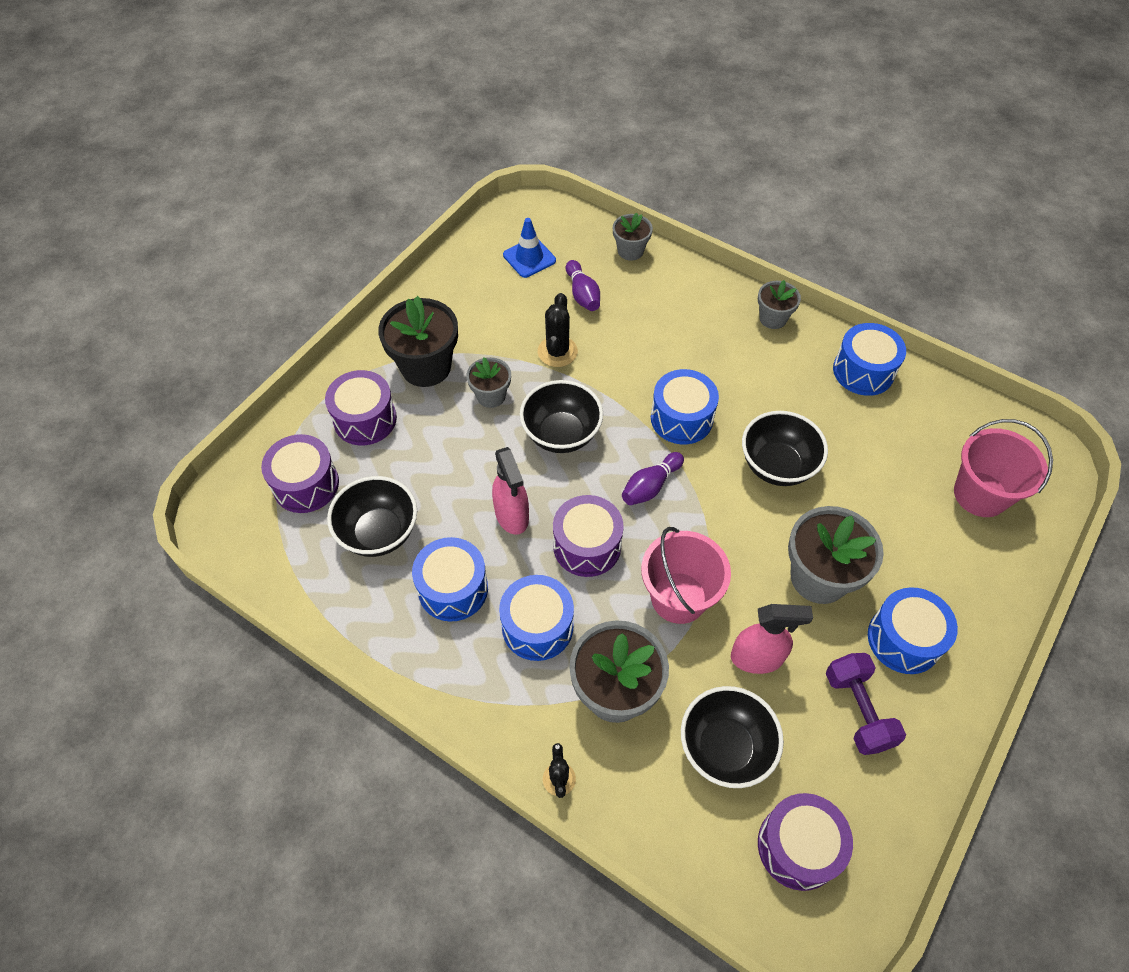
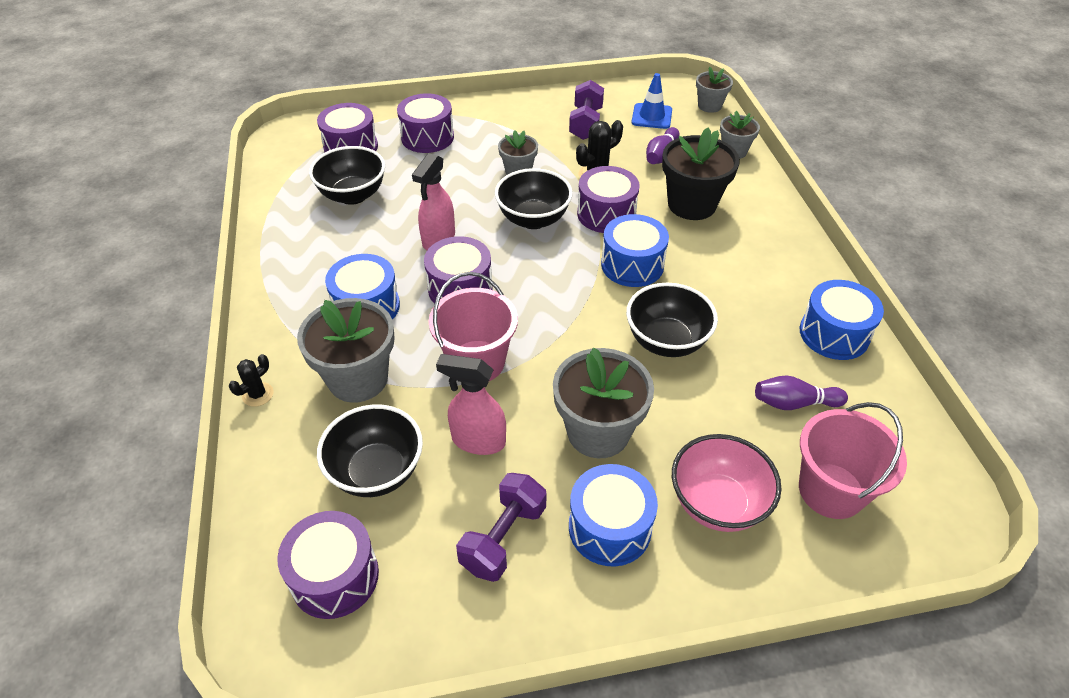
camera: 45 degrees right, 10 degrees down
(426, 367) = (500, 133): black flower pot -> black flower pot (691, 204)
(453, 589) = (350, 251): blue drum -> none
(485, 303) = (586, 124): none -> purple dumbbell
(609, 385) = (606, 214): none -> purple drum
(650, 486) = (552, 287): purple bowling pin -> purple bowling pin (794, 403)
(757, 658) = (478, 440): pink spray bottle -> pink spray bottle turned 150 degrees clockwise
(773, 318) = (797, 253): grey flower pot -> grey flower pot (709, 106)
(937, 562) = (717, 503): none -> pink bowl

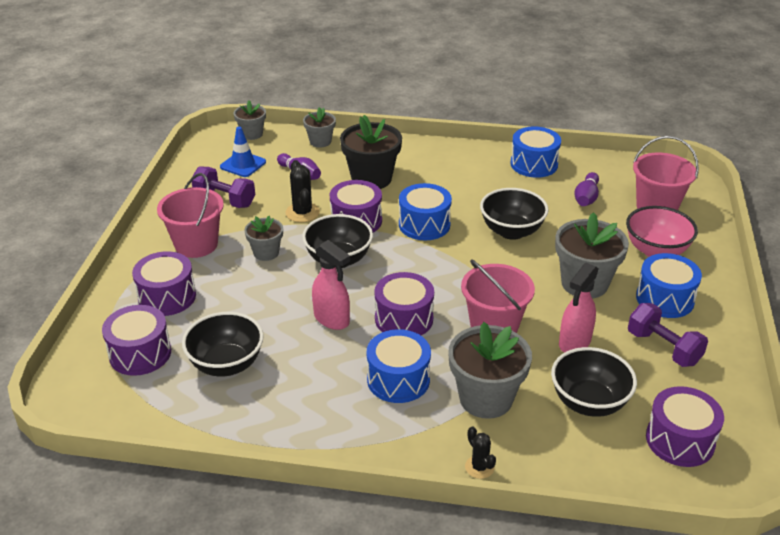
camera: 70 degrees left, 10 degrees down
(508, 129) = (196, 244): none -> pink bucket

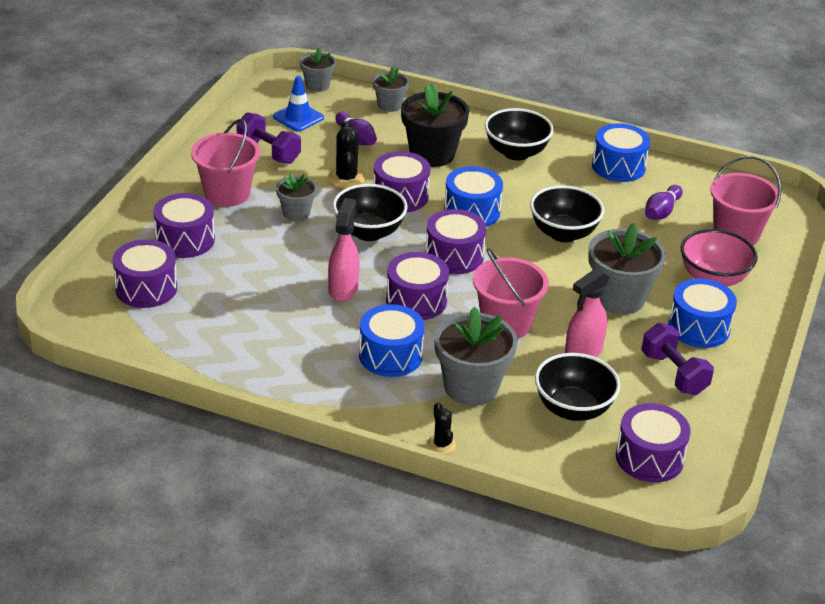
camera: 10 degrees right, 0 degrees up
(226, 364) = (227, 312): black bowl -> black bowl (516, 152)
(332, 319) = (343, 289): pink spray bottle -> pink spray bottle turned 135 degrees counterclockwise
(423, 269) = (454, 256): none -> purple drum

